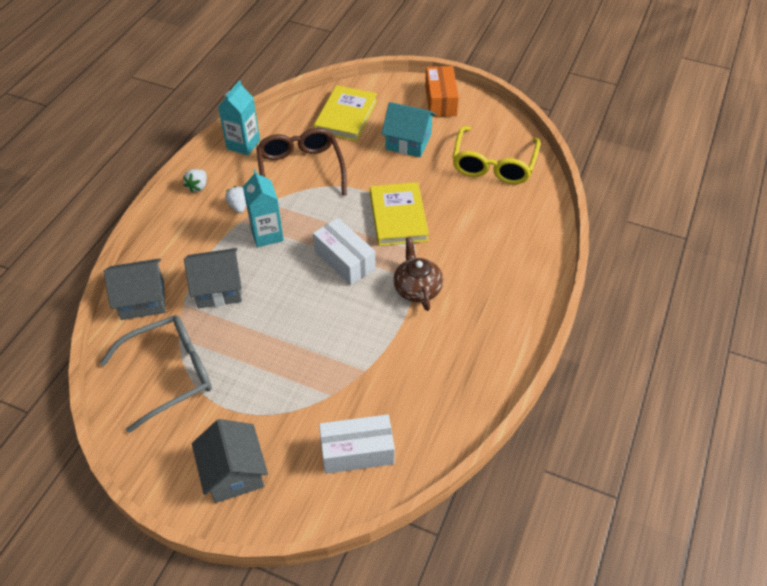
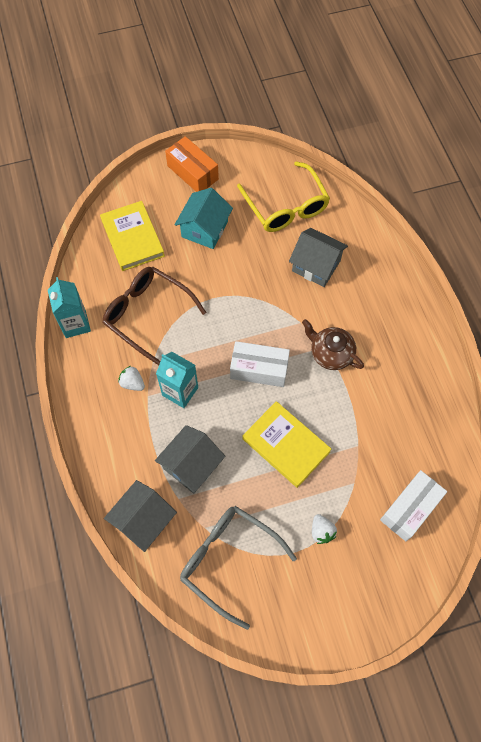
camera: 40 degrees left, 15 degrees up
(169, 374) = (229, 561): grey glasses -> grey glasses turned 75 degrees counterclockwise
(198, 187) = (79, 390): white strawberry -> white strawberry (321, 531)
(234, 472) = (349, 592): grey house -> grey house (316, 266)
(398, 217) = (261, 303): yellow book -> yellow book (286, 445)
(408, 142) = (204, 229): turquoise house -> turquoise house turned 45 degrees counterclockwise

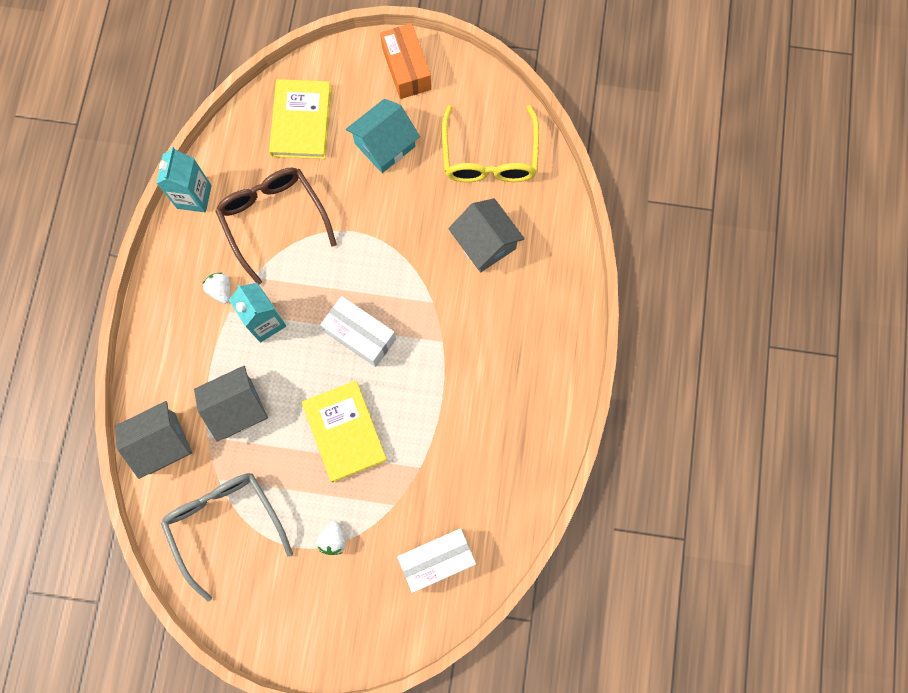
camera: 25 degrees right, 10 degrees up
(331, 353) = (446, 352): brown teapot -> none

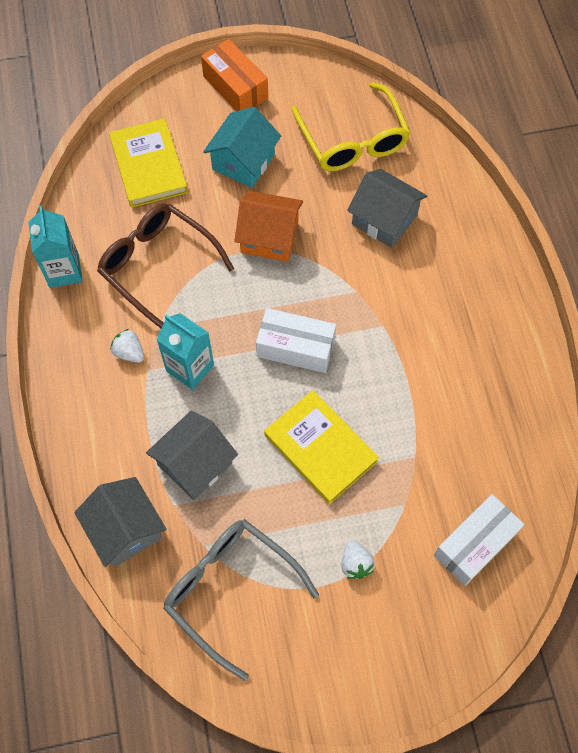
camera: 20 degrees left, 10 degrees down
(162, 443) = (125, 529): grey house -> grey house turned 75 degrees counterclockwise
(378, 225) = (269, 237): none -> orange house

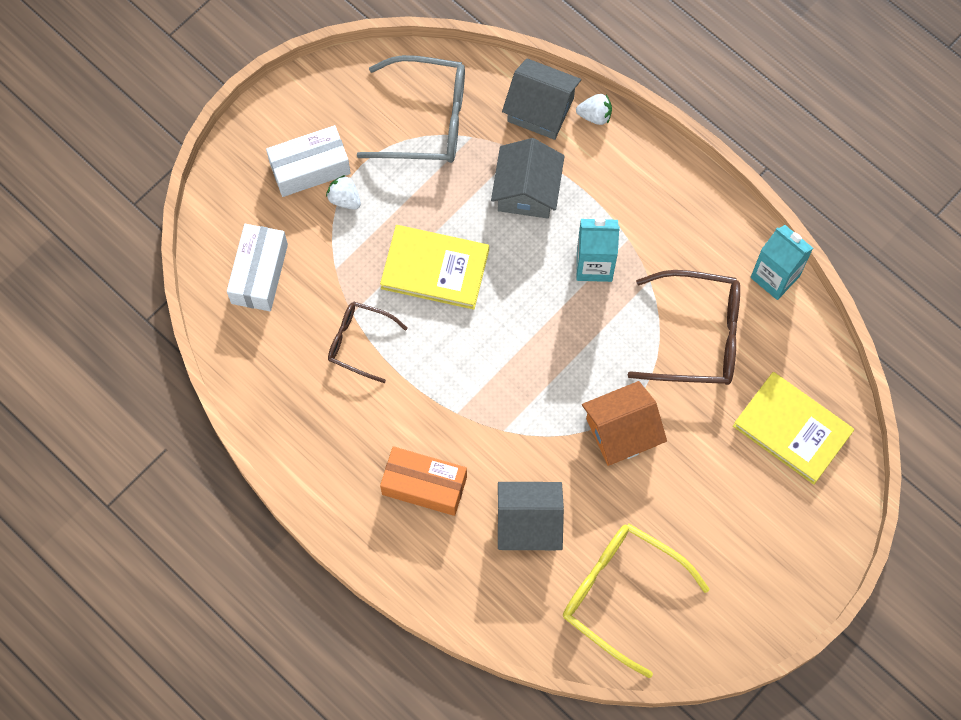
camera: 145 degrees right, 5 degrees up
(129, 352) = (655, 244): white strawberry -> white strawberry (595, 115)
(235, 87) = (784, 577): orange box -> orange box (424, 485)
(243, 161) = (708, 496): turquoise house -> none
(296, 347) = (518, 341): white box -> white box (310, 168)
(424, 428) = (359, 342): none -> brown glasses

